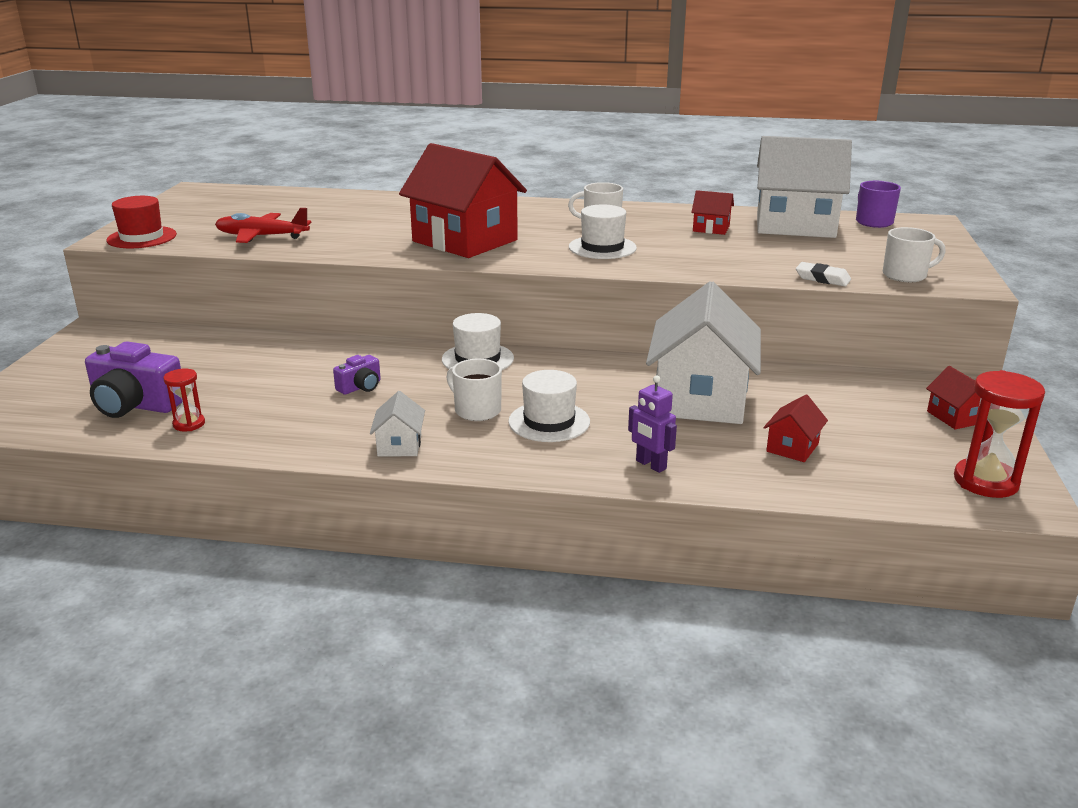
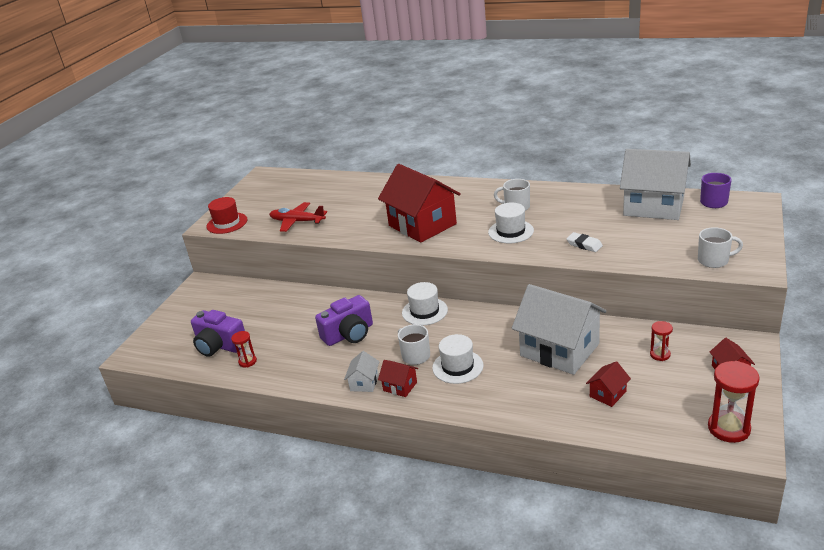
camera: 15 degrees right, 5 degrees up
(360, 387) = (349, 334): purple camera -> purple camera, size x1.90
(650, 465) = (512, 405): purple robot -> none
(700, 399) = (559, 350): white house -> white house turned 75 degrees counterclockwise
(711, 228) = (592, 211): red house -> red house (400, 386)
(822, 278) = (652, 264): white eraser -> white eraser (584, 245)
(849, 401) = (660, 354): none -> red hourglass

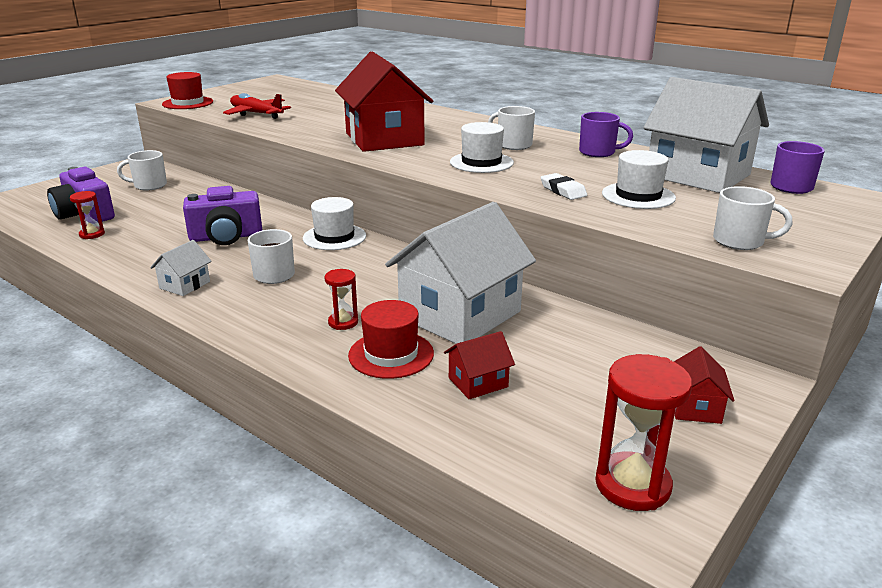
camera: 15 degrees right, 5 degrees down
(236, 303) = (149, 185): none -> white mug
(400, 386) = (220, 299): red house -> none
(457, 366) = (311, 298): white hat -> white hat (638, 196)
(544, 392) = (391, 354): none -> red hat
(559, 350) = (460, 315): white house -> white house turned 75 degrees clockwise
(577, 199) = (598, 152): none -> purple mug
(660, 354) = (599, 357): red hourglass -> red hourglass (343, 322)

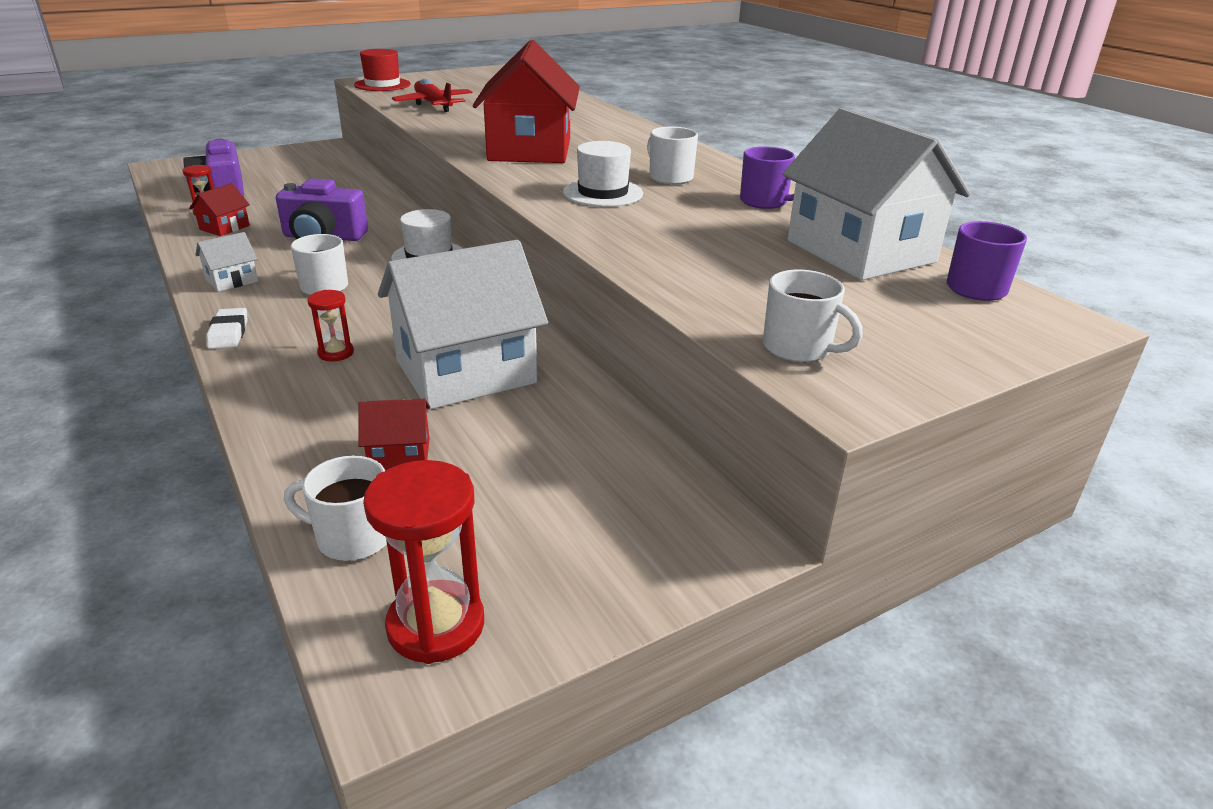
camera: 20 degrees right, 5 degrees up
(149, 185) = (311, 171): white mug -> white mug (352, 537)
(391, 354) = (345, 400): red hat -> none
(563, 191) = (654, 242): white eraser -> white eraser (228, 333)
(638, 196) = (742, 264): white hat -> none
(695, 407) = (617, 552): red house -> red house (224, 227)

